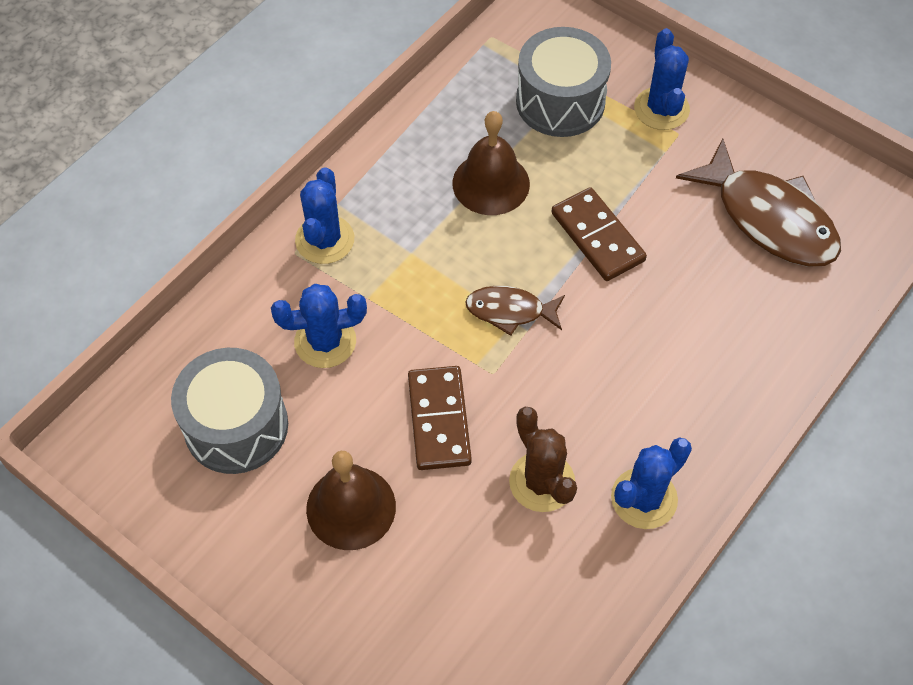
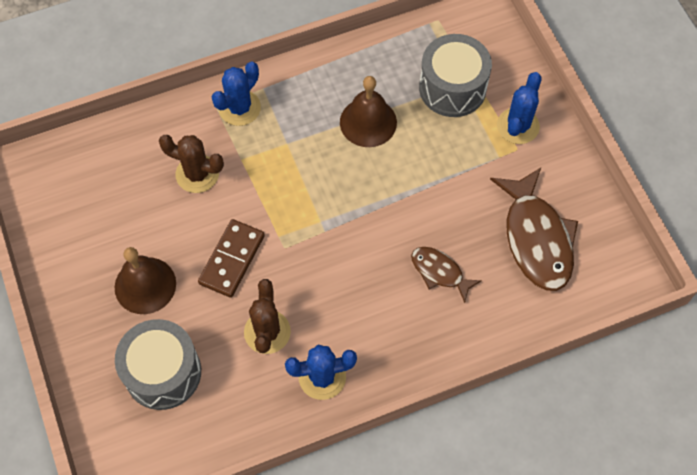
camera: 30 degrees right, 5 degrees up
(236, 426) = (112, 199): grey drum -> grey drum (163, 372)
(325, 341) = (197, 174): blue cactus -> brown cactus
(510, 311) = (322, 213): brown fish -> brown fish (439, 272)
(597, 237) = (412, 193): brown domino -> none

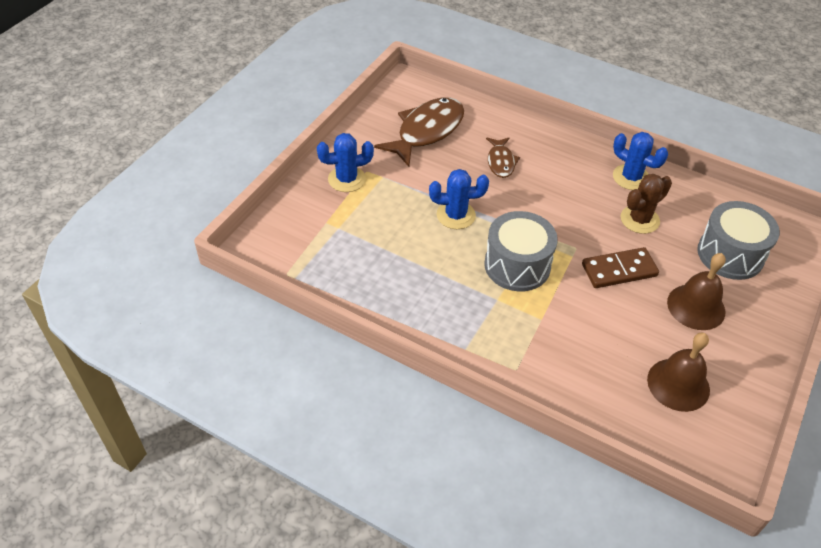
camera: 130 degrees left, 15 degrees down
(197, 174) = (584, 338): brown cactus -> none
(239, 108) = (500, 351): blue cactus -> blue cactus (456, 215)
(368, 122) = (427, 261): brown bell -> brown bell (678, 384)
(452, 88) = (347, 230): grey drum -> grey drum (517, 265)

